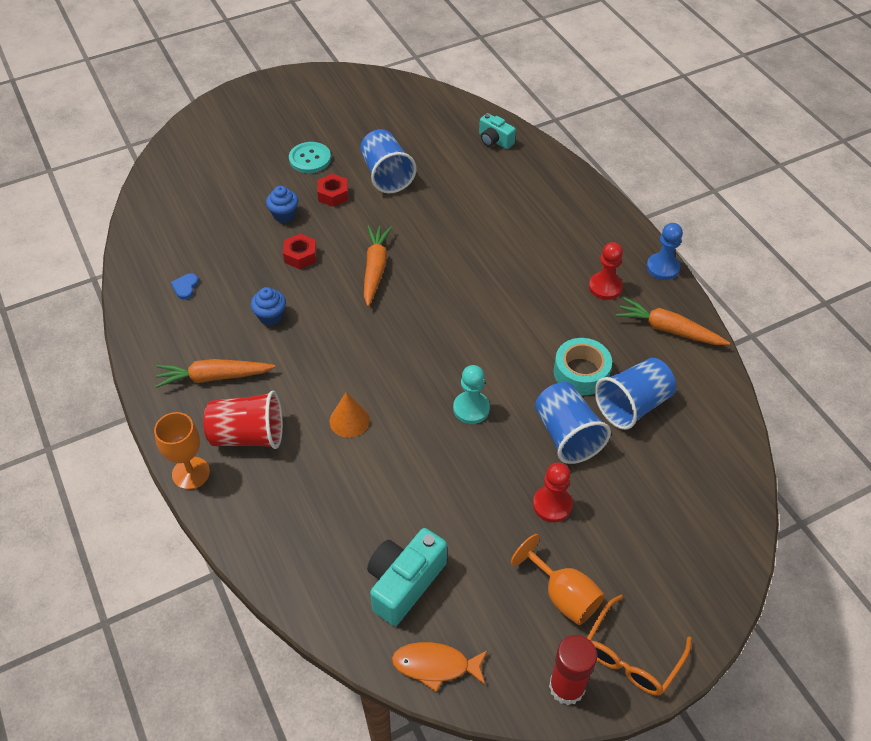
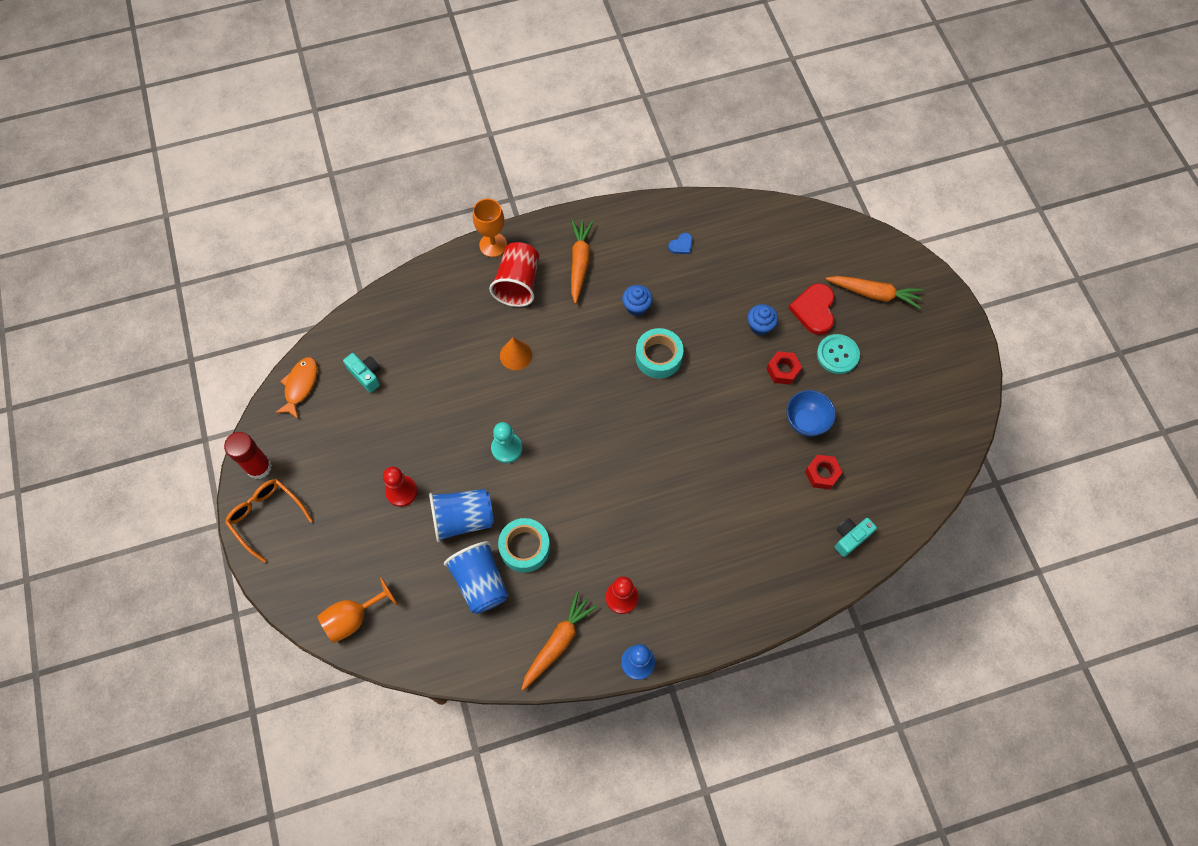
camera: 100 degrees right, 15 degrees up
(185, 287) = (681, 245): blue heart -> blue heart turned 120 degrees clockwise
(261, 178) = (814, 310): none -> red heart
(300, 256) = (705, 335): red nut -> red nut (822, 474)
(332, 290) = (658, 357): none -> turquoise tape
(375, 269) = (678, 395): orange carrot -> orange carrot (874, 294)
(386, 175) = (806, 422): blue cup -> blue bowl
(404, 583) = (366, 375): turquoise camera -> turquoise camera, size x0.60
(563, 595) = (325, 481): orange goblet -> orange goblet (353, 618)

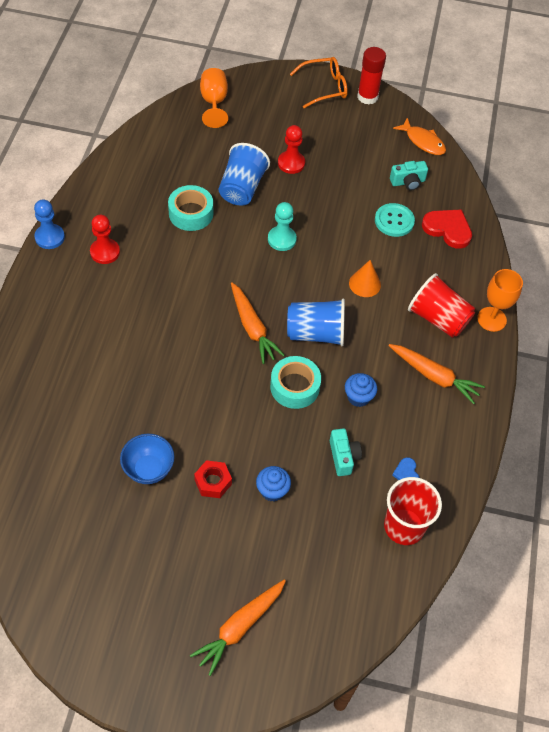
camera: 115 degrees right, 10 degrees down
(480, 582) = (184, 177): blue cup -> blue cup (315, 333)
(558, 642) = (104, 199): orange carrot -> orange carrot (252, 328)
(725, 229) = (404, 526): none -> red cup
(814, 310) = (258, 553): red heart -> red heart (448, 229)
(822, 474) = (91, 451): red nut -> none
(837, 355) = (196, 543): turquoise button -> turquoise button (394, 221)
(850, 538) = (20, 437): turquoise camera -> turquoise camera (343, 457)

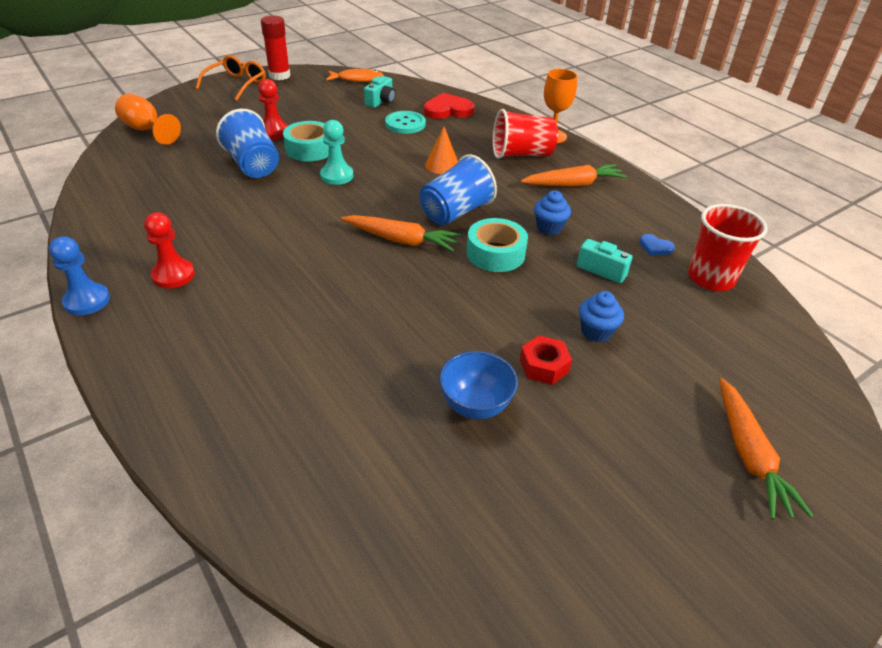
camera: 45 degrees left, 15 degrees down
(191, 213) = (228, 202): turquoise tape -> turquoise tape (309, 149)

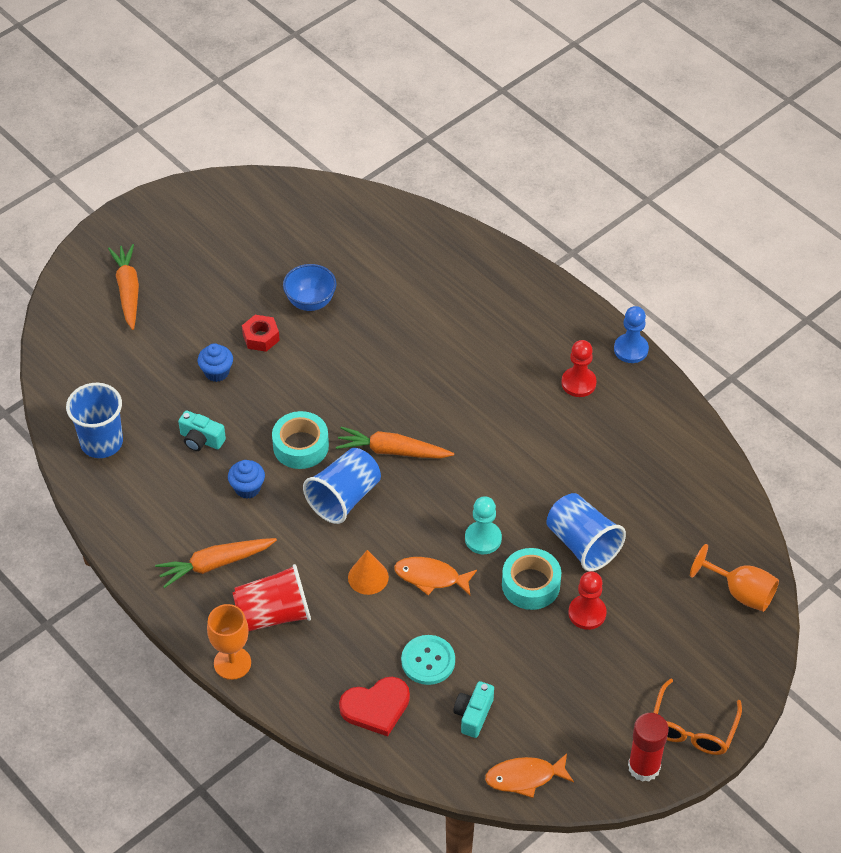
camera: 175 degrees right, 10 degrees up
(389, 160) = (431, 577): none -> orange fish
(655, 247) = (144, 476): blue heart -> none
(710, 278) = (101, 442): red cup -> blue cup

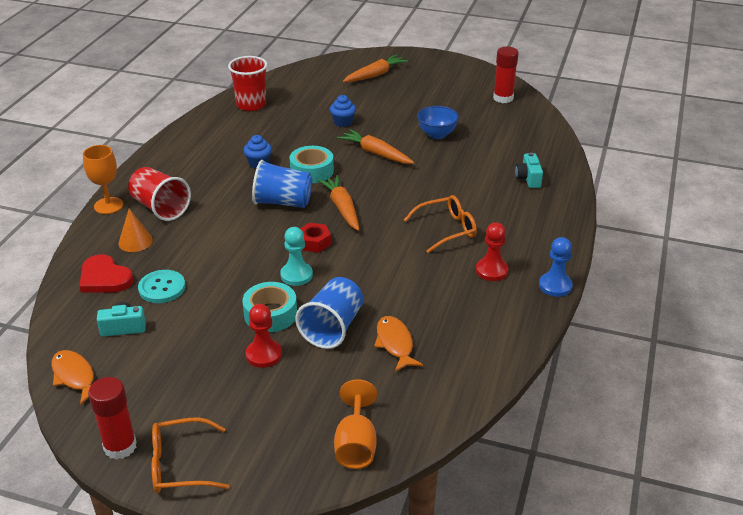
camera: 60 degrees right, 15 degrees down
(101, 442) = (251, 104): blue cup -> red cup
(201, 440) = (283, 135): turquoise camera -> turquoise camera (528, 179)
(215, 564) = (186, 172): orange carrot -> orange carrot (376, 153)
(261, 337) = (387, 127): red nut -> red nut (314, 242)
(279, 205) = (503, 98): none -> red glue stick
(368, 577) = (220, 235): orange cone -> orange cone (135, 241)
(431, 577) = (241, 263): orange fish -> orange fish (395, 343)
(491, 383) = (446, 229): none -> orange glasses

